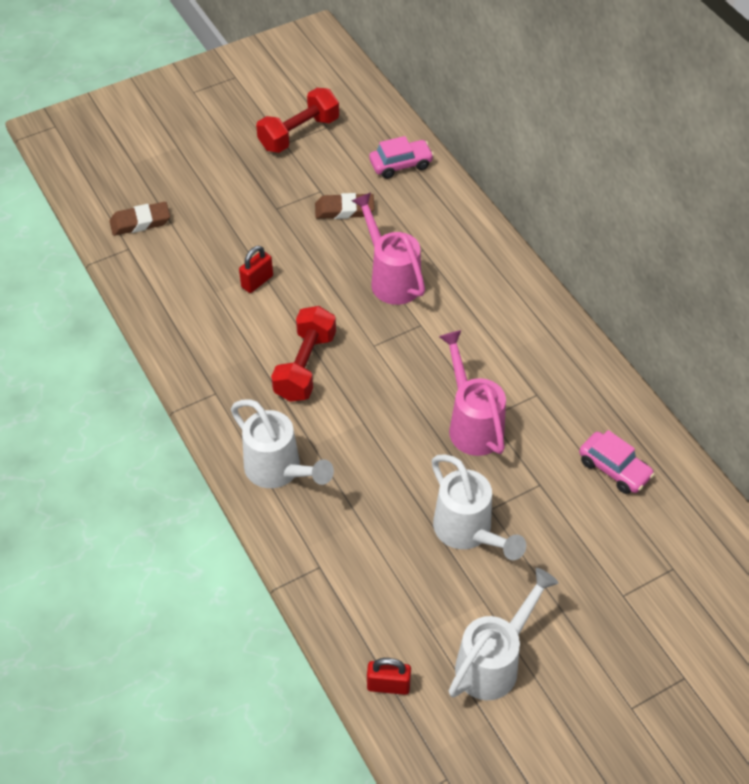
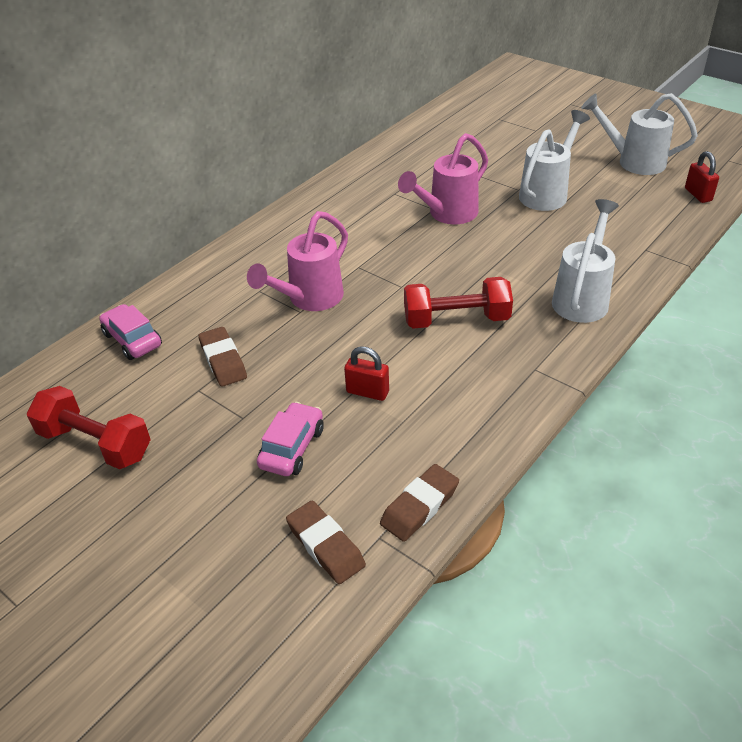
camera: 110 degrees left, 10 degrees down
(137, 275) = (420, 506): none -> brown eraser
(614, 469) = (438, 150): pink car -> pink car (292, 448)

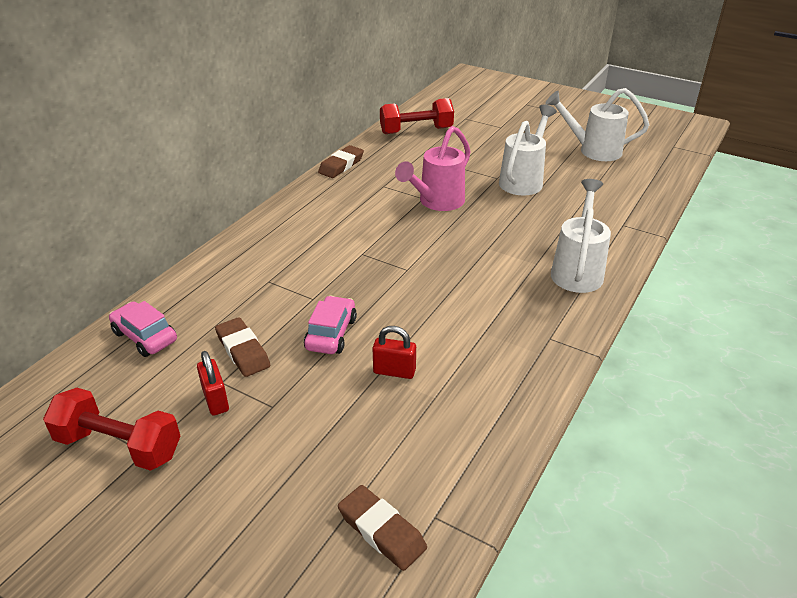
camera: 10 degrees left, 5 degrees down
(292, 448) = (329, 433): pink car -> pink car (331, 333)
(309, 299) = (319, 286): pink watering can -> none
(420, 506) = (469, 481): brown eraser -> brown eraser (341, 165)
(456, 320) = (466, 297): red dumbbell -> red dumbbell (416, 131)
(698, 195) = (656, 176): red padlock -> red padlock (215, 400)

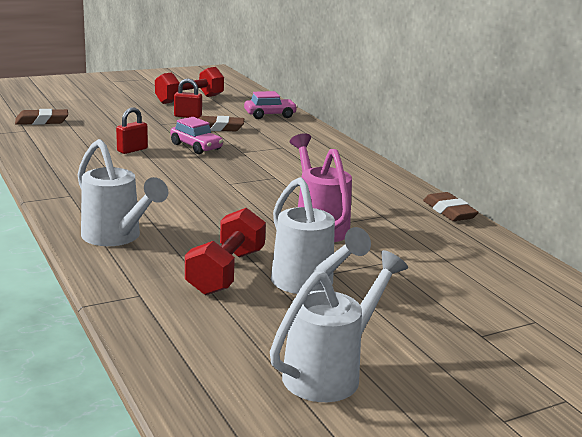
camera: 120 degrees right, 15 degrees down
(416, 131) = (513, 273): red dumbbell -> red dumbbell (226, 272)

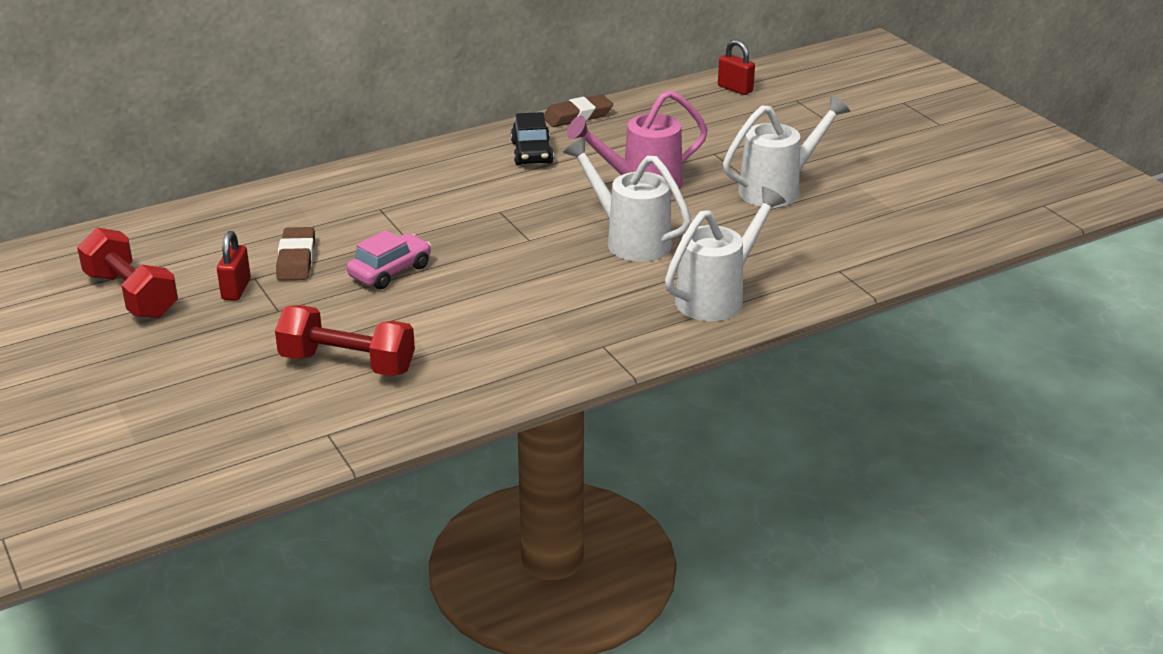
camera: 90 degrees left, 10 degrees up
(42, 121) = (274, 426): brown eraser -> none
(132, 150) = (414, 321): red padlock -> red padlock (735, 89)
(226, 272) = (771, 229): red dumbbell -> red dumbbell (347, 364)
(270, 115) = (224, 221): pink car -> none
(331, 372) = (917, 180): white watering can -> white watering can (629, 240)
(373, 191) = (531, 153): none -> black car

